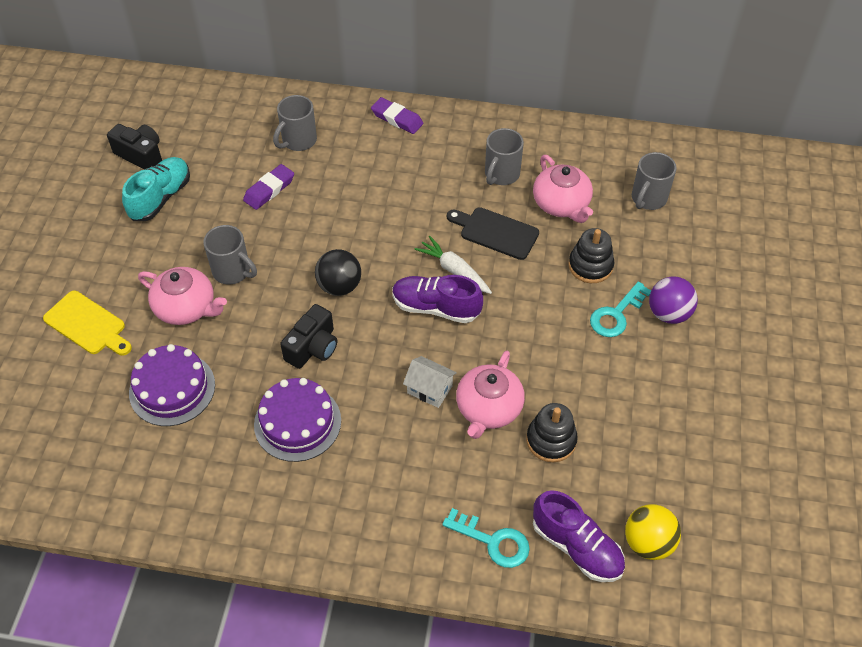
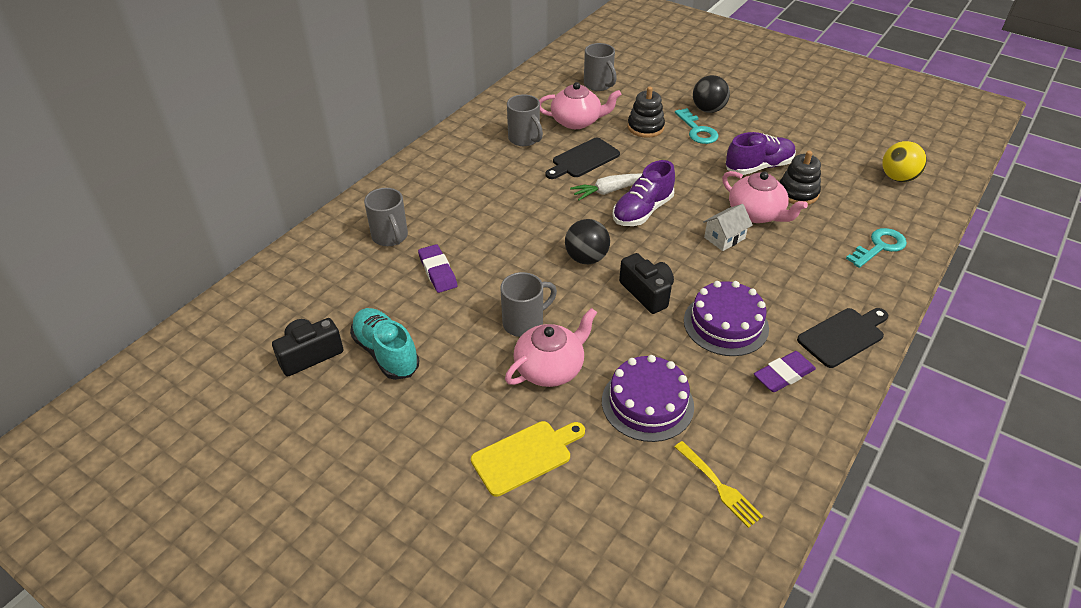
camera: 65 degrees left, 10 degrees down
(99, 464) = (718, 485): none -> yellow fork
(325, 528) = (843, 336): none -> black cutting board
(397, 119) = (415, 173): purple eraser -> purple eraser (783, 375)
(576, 547) = (894, 209): purple shoe -> purple shoe (758, 167)
(668, 313) = (708, 110): purple ball -> black ball

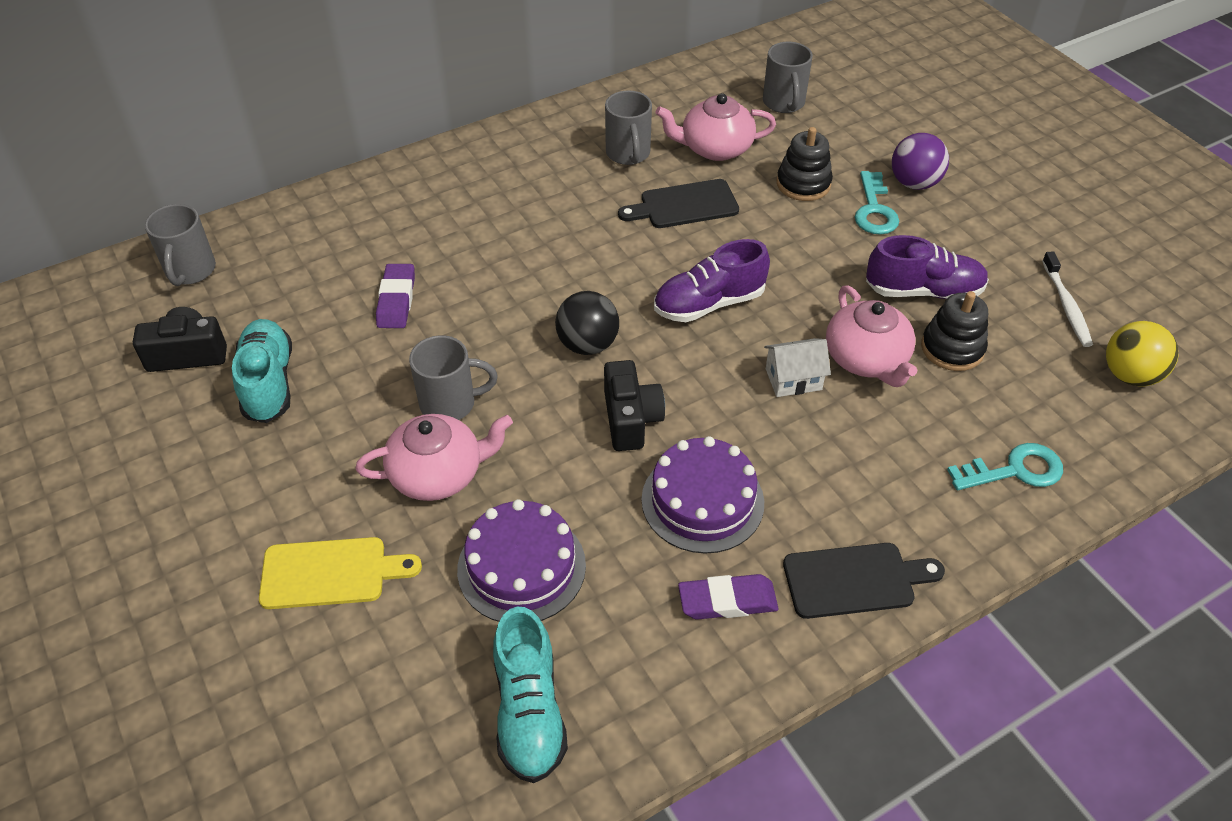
camera: 25 degrees right, 5 degrees up
(390, 237) = (374, 236): grey mug -> grey mug (190, 271)
(577, 121) = (715, 148): pink teapot -> pink teapot turned 150 degrees clockwise
(609, 191) = (686, 261): white carrot -> none
(708, 110) = (914, 183): black ball -> purple ball
(718, 485) = (529, 711): yellow fork -> turquoise shoe
(839, 152) = (1066, 306): none -> white toothbrush

